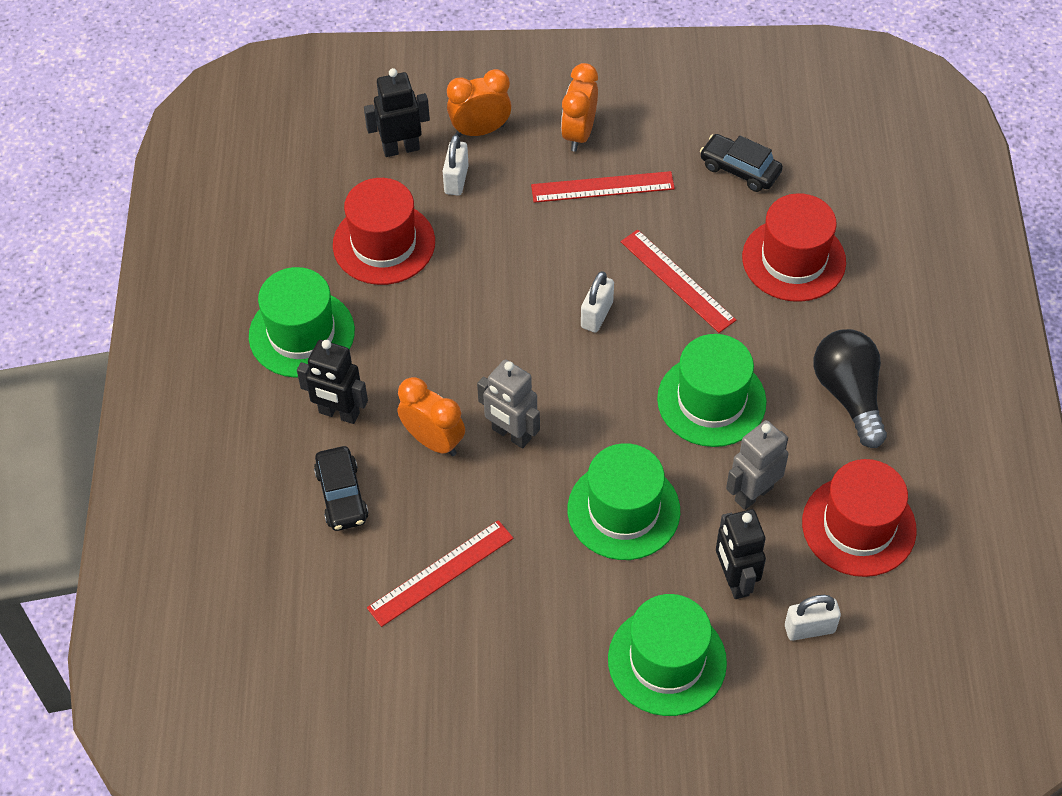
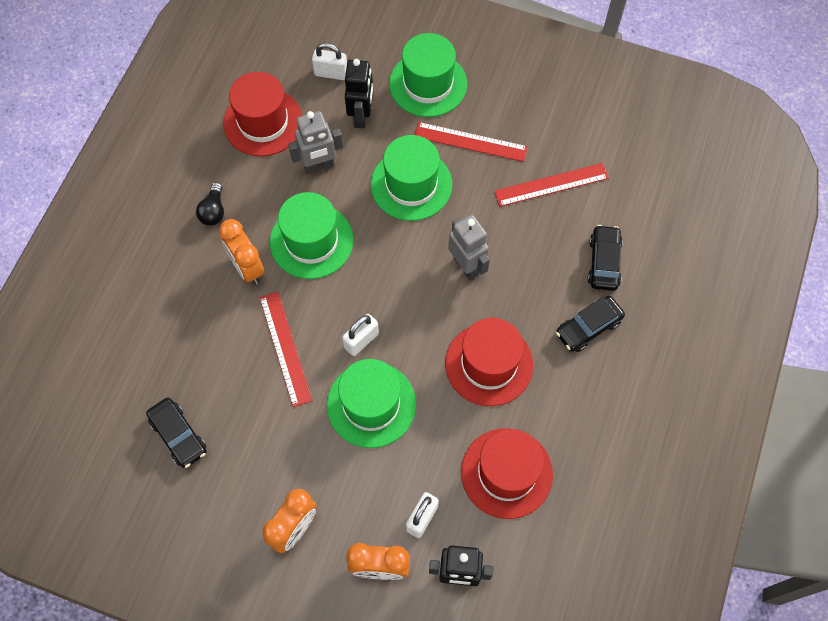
camera: 160 degrees left, 10 degrees up
(301, 333) = (599, 409): green hat -> green hat (371, 404)
(339, 413) = (588, 327): black robot -> black car
(433, 441) = (524, 281): orange clock -> orange clock (247, 267)
(602, 187) = (300, 462): red ruler -> red ruler (470, 142)
(793, 259) = (186, 333): red hat -> red hat (489, 364)
(849, 395) = (213, 211): black light bulb -> black light bulb, size x0.54

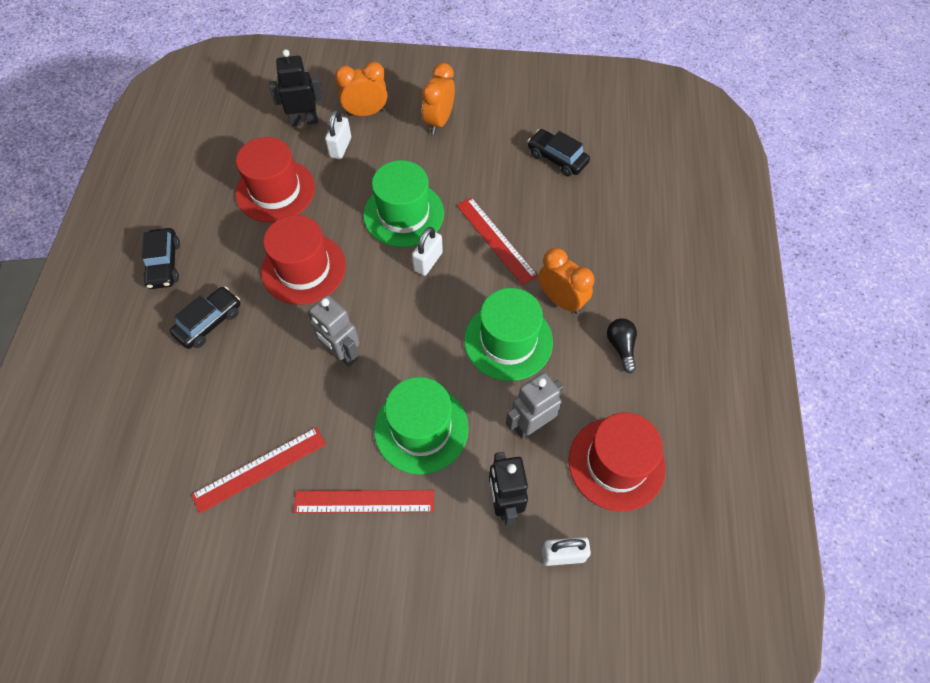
camera: 165 degrees right, 5 degrees down
(428, 84) = (435, 572): green hat -> none
(603, 262) = (195, 392): black car -> black car (164, 264)

